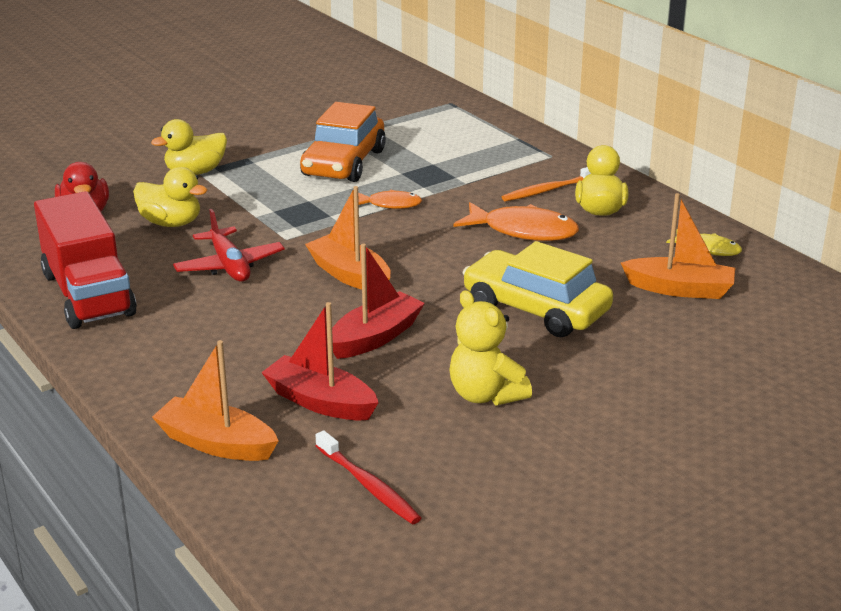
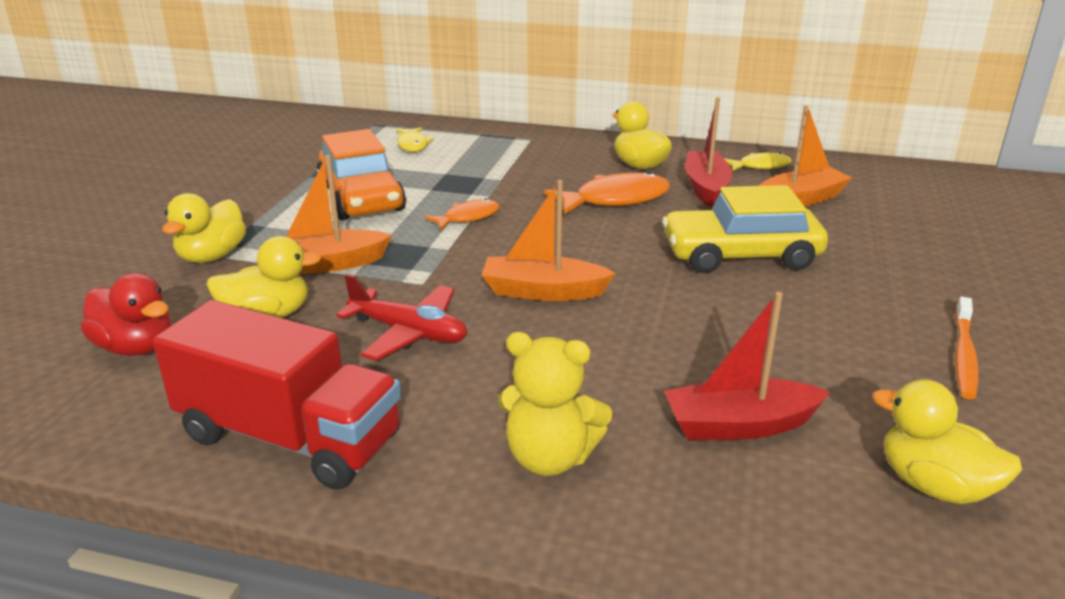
camera: 40 degrees left, 0 degrees up
(216, 443) = (732, 532): orange boat -> orange boat (327, 264)
(368, 486) = (934, 486): red toothbrush -> yellow duck
(375, 337) = (668, 337): red boat -> red boat (706, 187)
(449, 131) = (413, 145): none -> yellow fish
(485, 395) = (846, 344): yellow teddy bear -> yellow teddy bear (550, 458)
(548, 190) = (575, 163): orange toothbrush -> orange toothbrush (964, 355)

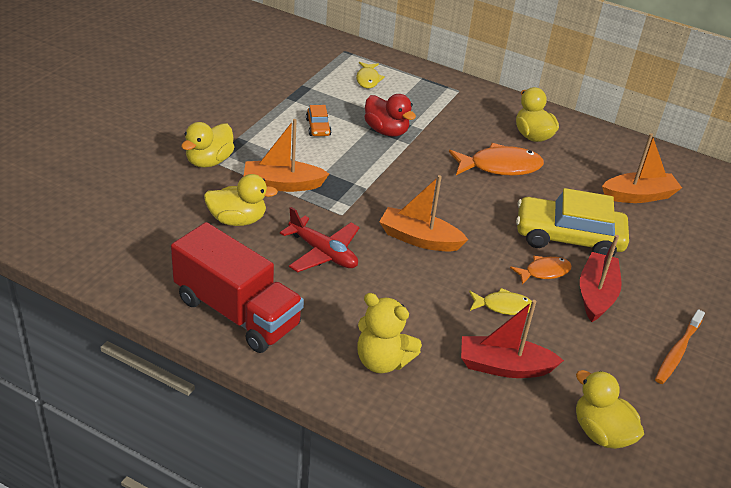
camera: 10 degrees right, 10 degrees up
(136, 347) = (156, 227): red duck -> red duck (386, 131)
(361, 198) = (318, 127): orange car -> orange car, size x0.45
(468, 217) = (388, 162): orange fish -> orange fish (544, 272)
(706, 187) = (573, 169): red boat -> red boat (596, 294)
(760, 166) = (625, 155): yellow fish -> yellow fish (503, 306)

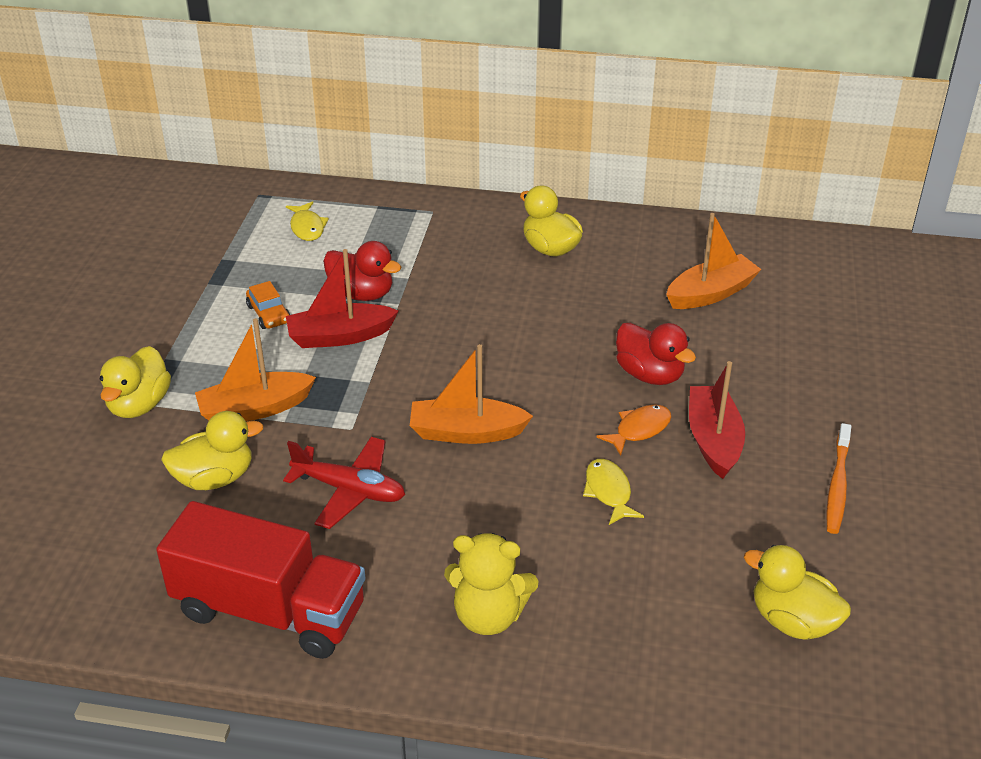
camera: 15 degrees left, 0 degrees up
(500, 166) = (527, 302): orange fish -> none
(503, 306) = (608, 492): yellow fish -> yellow fish turned 90 degrees counterclockwise
(504, 366) = (642, 573): red boat -> red boat (340, 336)
(568, 237) = (650, 374): yellow car -> red duck

